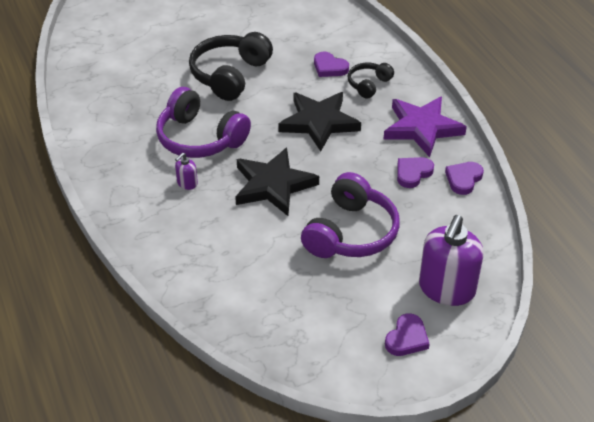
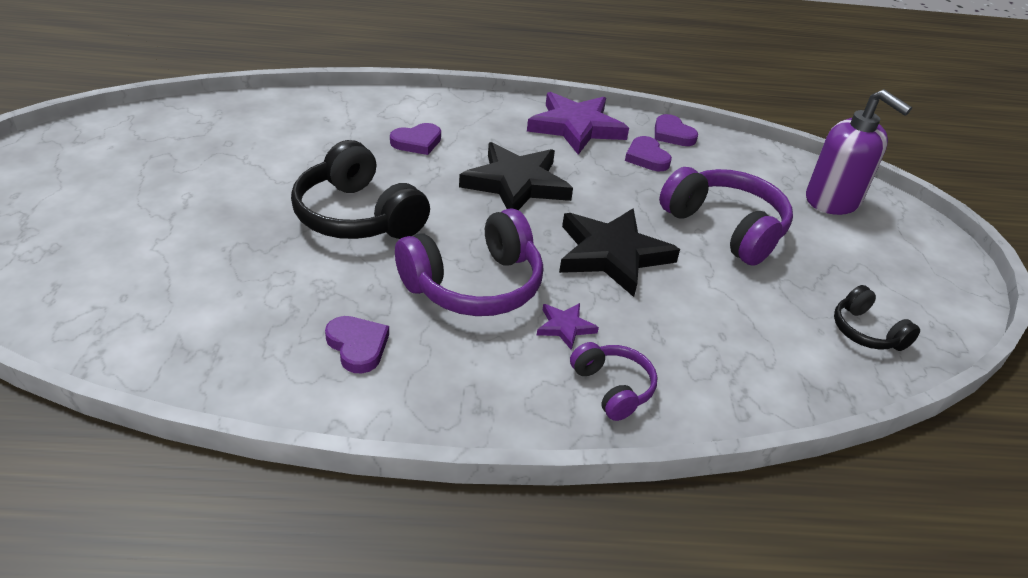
camera: 70 degrees left, 5 degrees down
(147, 215) = (612, 388): none -> purple headphones
(187, 183) = (565, 327): purple soap dispenser -> purple star
(369, 85) = (474, 130): black headphones -> black headphones (866, 332)
(407, 338) = (901, 248): purple heart -> purple heart (357, 346)

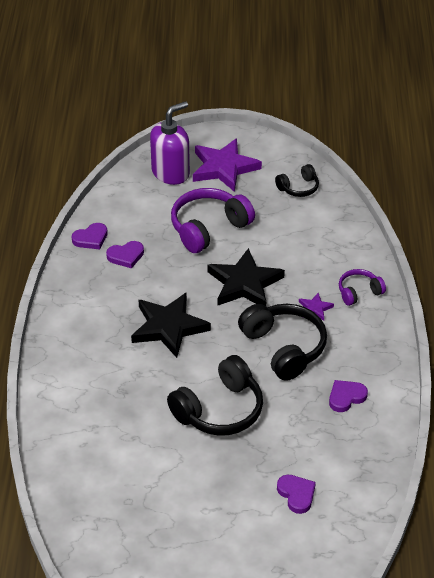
camera: 85 degrees left, 5 degrees up
(417, 142) = (116, 384): purple heart -> purple heart (296, 494)
(474, 285) = (284, 348): purple headphones -> black headphones
(576, 127) = (84, 291): purple star -> purple star (224, 168)

